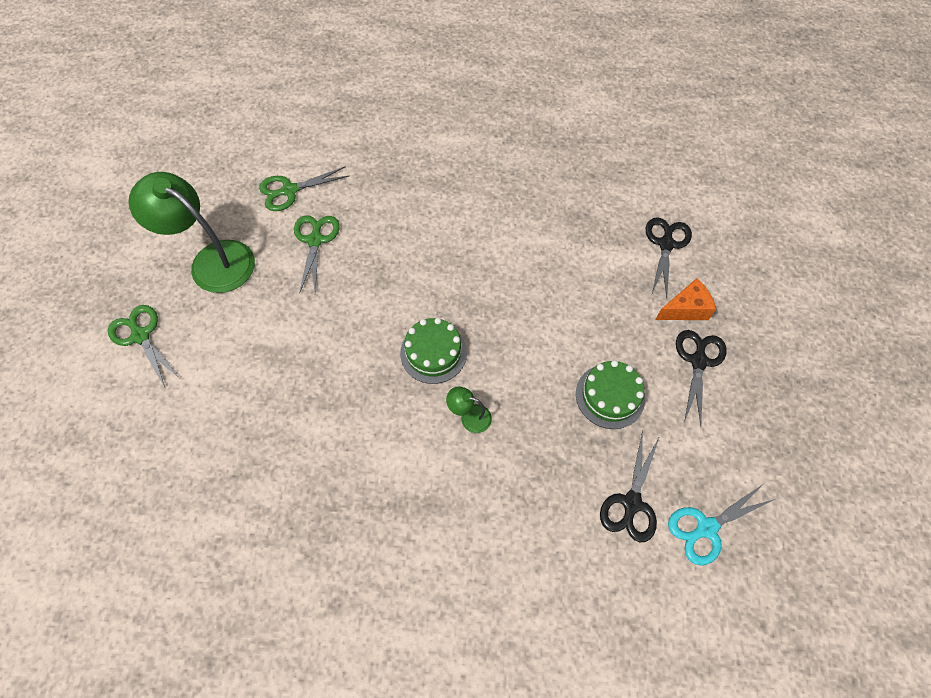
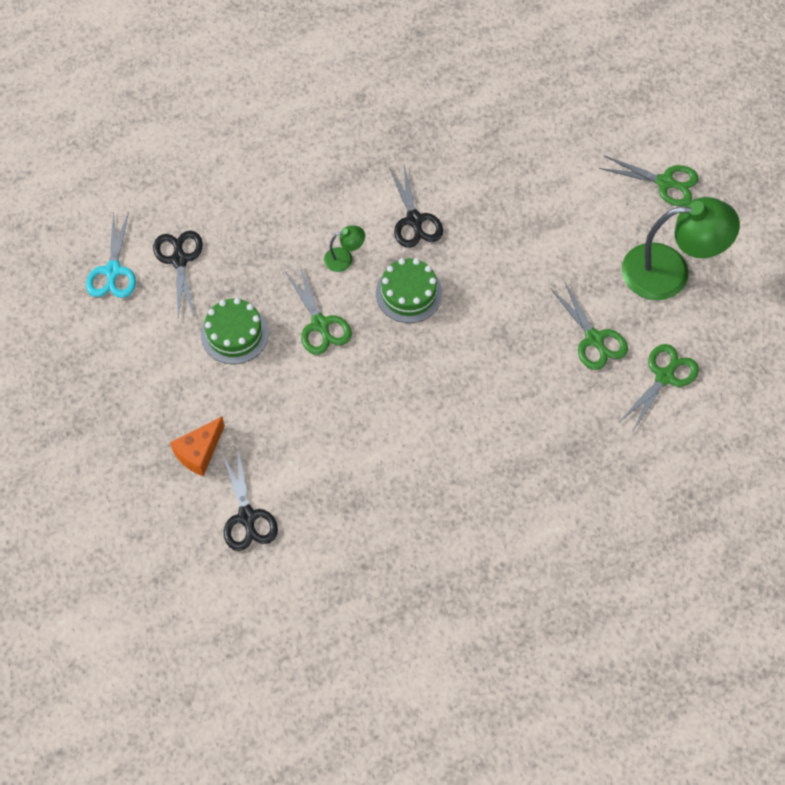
camera: 150 degrees right, 0 degrees up
(527, 365) = (320, 324): none -> green scissors
(698, 361) = (167, 405): black scissors -> black scissors (414, 220)
(706, 528) = (113, 271): turquoise scissors -> turquoise scissors turned 150 degrees clockwise

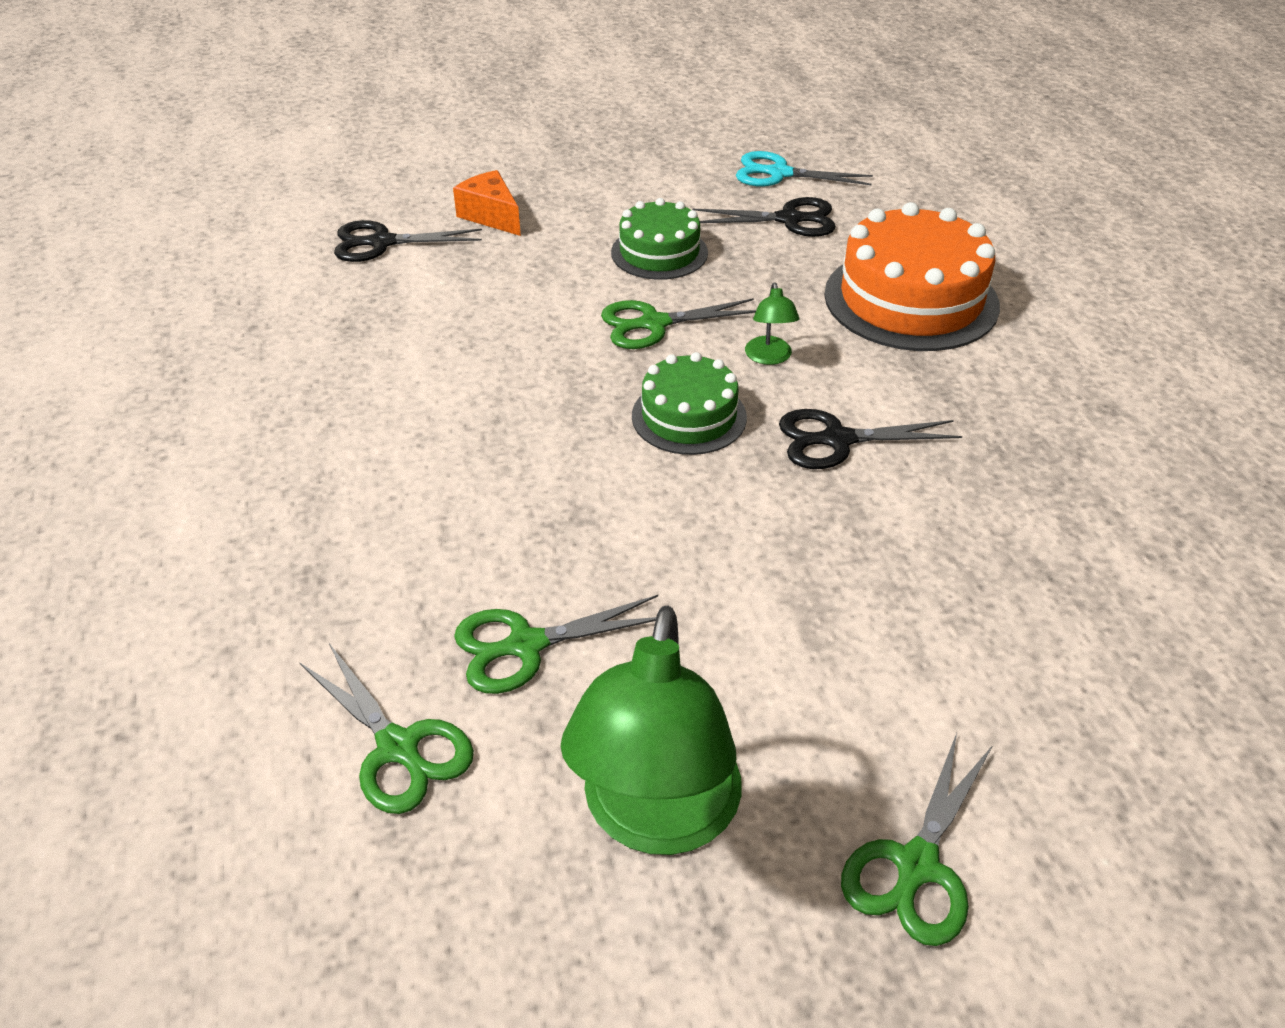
camera: 100 degrees right, 20 degrees down
(269, 187) = (911, 299): none -> orange cake

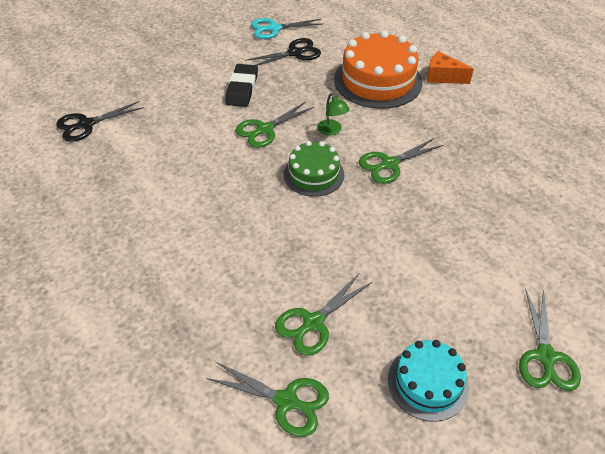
camera: 25 degrees left, 5 degrees up
(491, 216) = (138, 92): orange cheese -> orange cheese (442, 77)
(656, 818) = (427, 383): green lamp -> turquoise cake
(659, 252) = (242, 89): green cake -> black eraser
(837, 440) = (389, 164): black scissors -> green scissors

